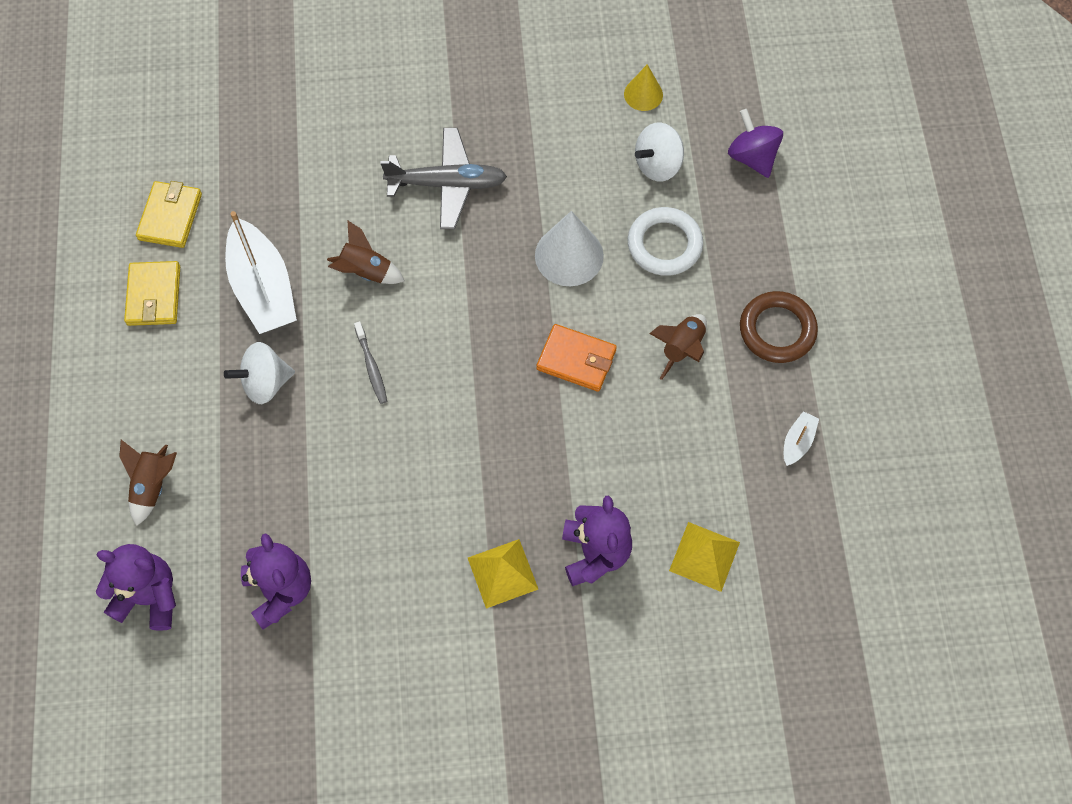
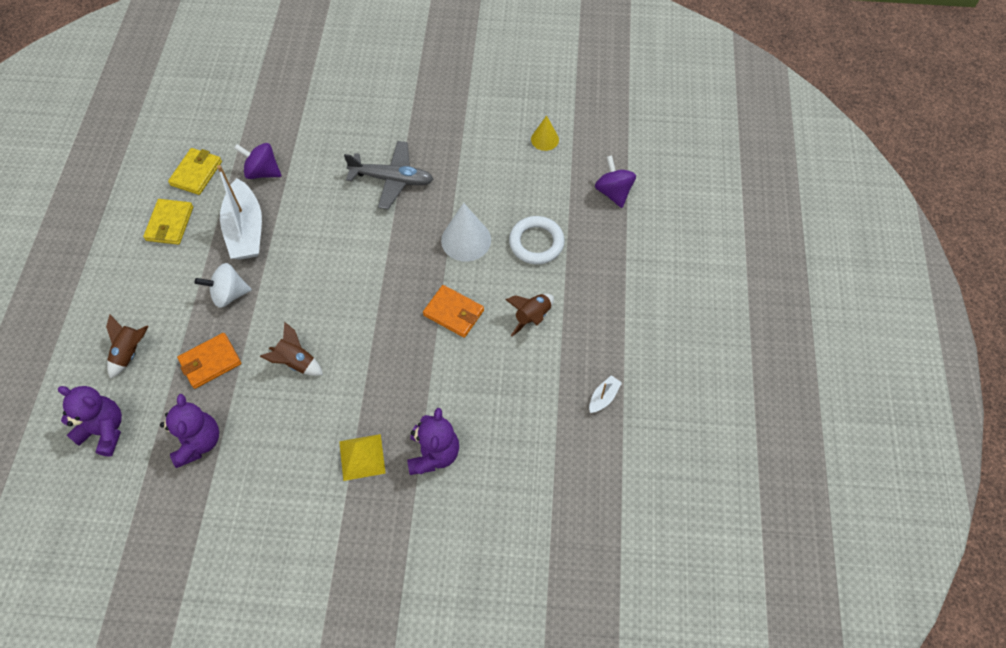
camera: 10 degrees right, 5 degrees down
(263, 200) = (262, 172): none -> purple spinning top
(266, 480) = (210, 362): none -> orange wallet
(366, 271) = (320, 229): brown rocket -> brown rocket (296, 362)
(371, 366) = (306, 295): grey toothbrush -> none
(658, 165) = (544, 188): white spinning top -> none
(704, 556) = (515, 470): yellow pyramid -> none
(777, 330) = (605, 314): brown ring -> none

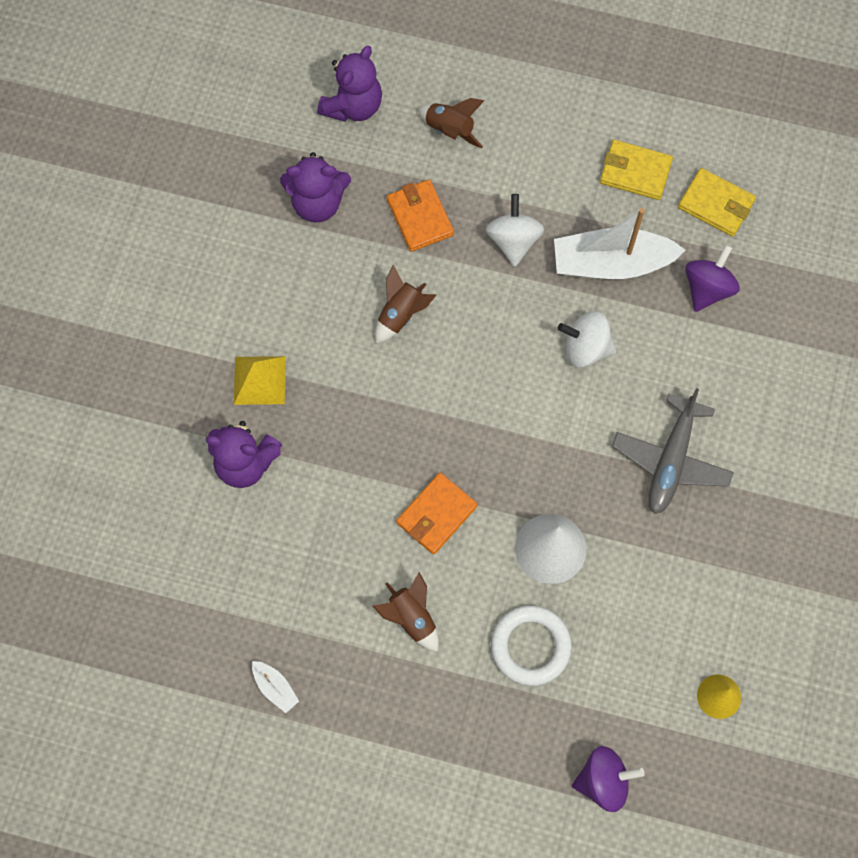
camera: 100 degrees right, 10 degrees up
(314, 237) = (585, 348): none -> white spinning top

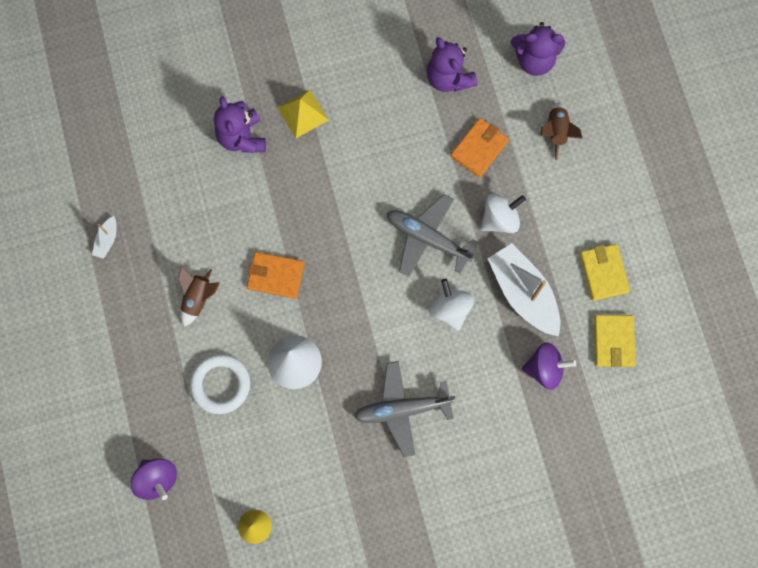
camera: 60 degrees right, 5 degrees up
(401, 314) = (401, 175): brown rocket -> none
(490, 327) = (427, 238): none -> grey plane

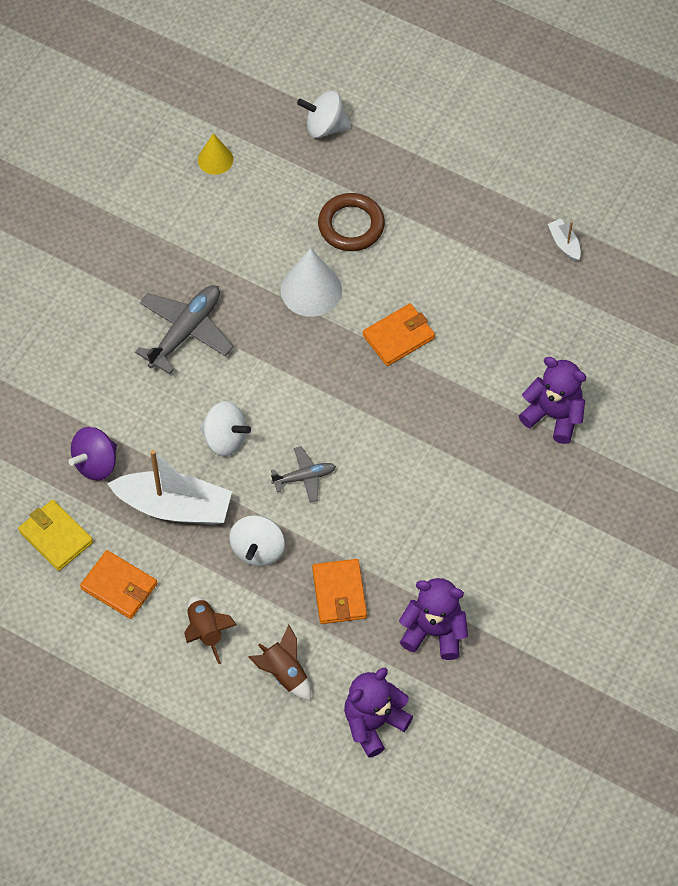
camera: 135 degrees right, 15 degrees down
(157, 479) = (325, 127): purple spinning top -> white spinning top
(198, 298) = (441, 267): brown rocket -> brown rocket (206, 631)
(220, 384) = (351, 225): white ring -> brown ring
(302, 113) = (526, 481): yellow pyramid -> none
(427, 238) = (304, 477): grey plane -> grey plane, size x0.57
(603, 273) = (119, 586): yellow wallet -> orange wallet

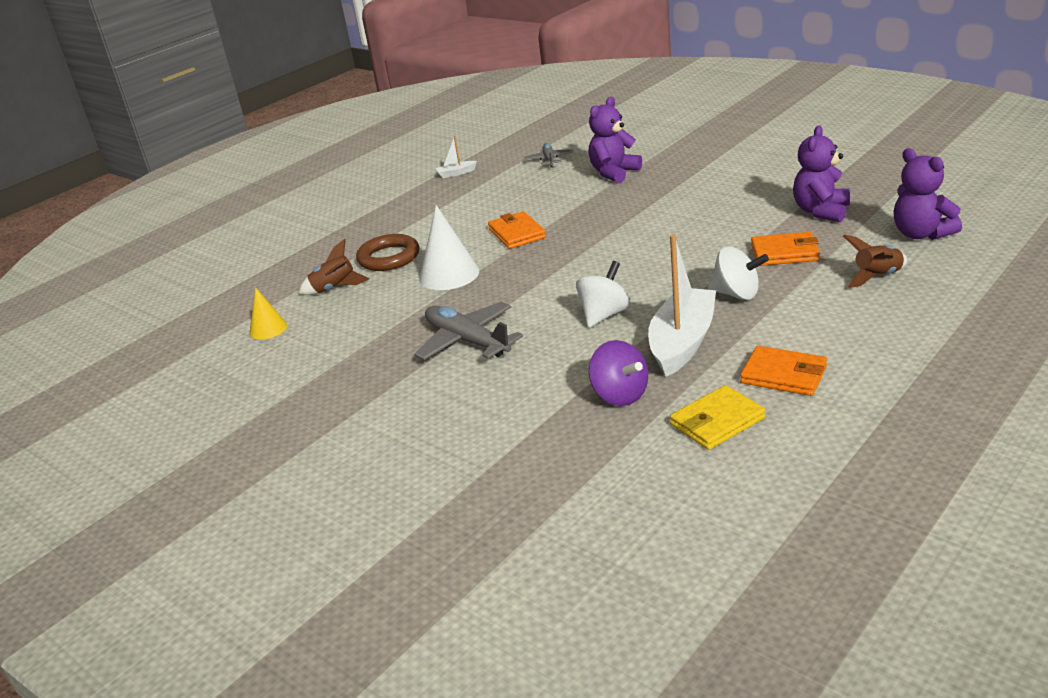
camera: 75 degrees left, 30 degrees down
(119, 586) = (783, 375): orange wallet -> orange wallet turned 75 degrees clockwise
(206, 631) = (835, 320): brown rocket -> brown rocket (334, 289)
(304, 477) = (656, 272): grey plane -> grey plane (549, 159)
(325, 127) = (273, 272): white spinning top -> none

